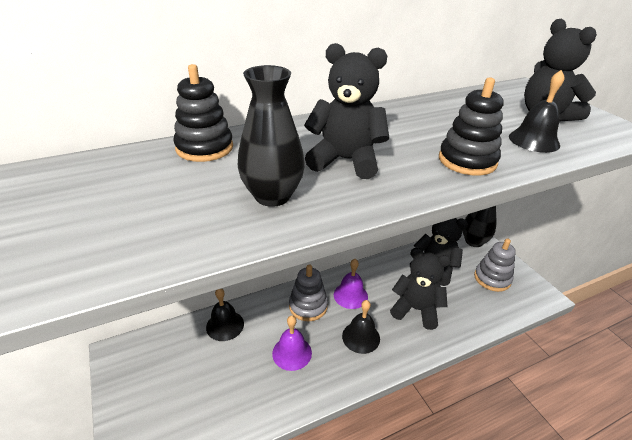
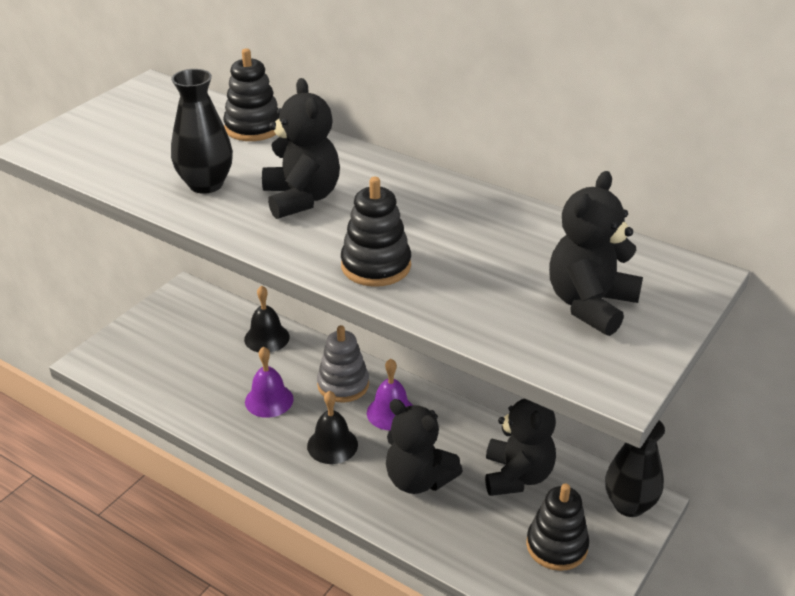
camera: 60 degrees right, 0 degrees up
(416, 309) = (418, 479): black teddy bear -> black teddy bear turned 135 degrees clockwise
(492, 278) = (556, 546): grey stacking toy -> black stacking toy
(534, 140) = (486, 304): black bell -> none

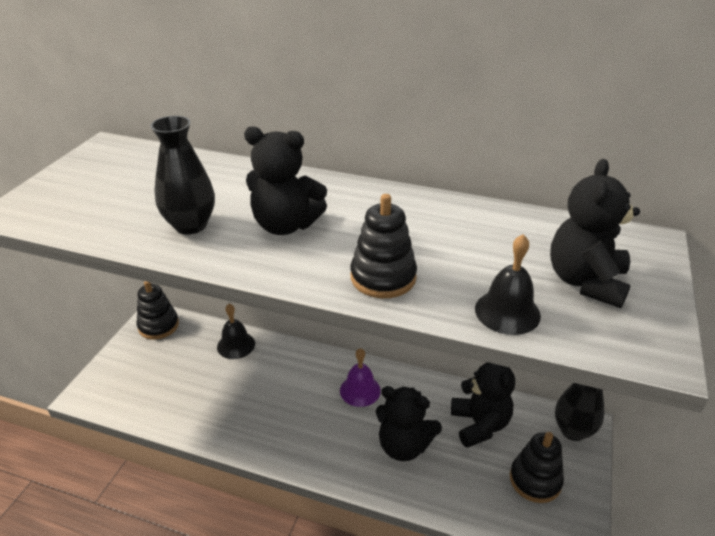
camera: 15 degrees left, 0 degrees up
(253, 127) = (214, 169): black stacking toy -> black stacking toy (158, 326)
(269, 400) = (255, 400): purple bell -> none
(301, 198) = (285, 225): black teddy bear -> black teddy bear turned 135 degrees clockwise
(332, 445) = (322, 430): black bell -> black bell (507, 312)
(343, 385) = (313, 374): grey stacking toy -> none

